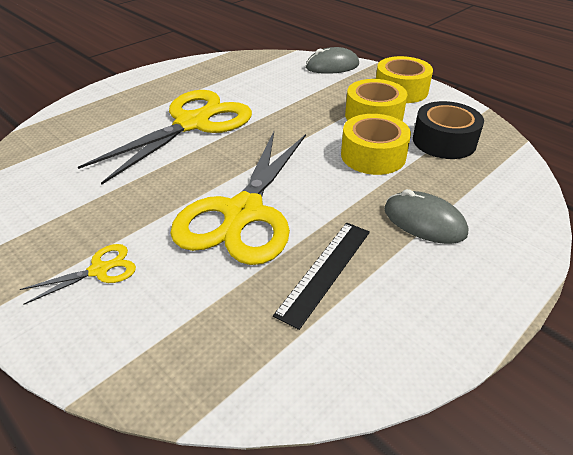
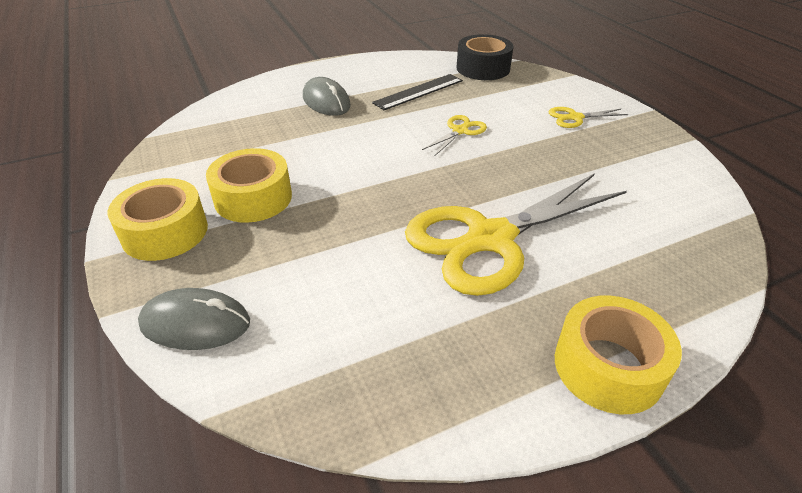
camera: 160 degrees left, 0 degrees up
(243, 213) = (460, 131): yellow scissors -> yellow scissors, size x0.42
(373, 155) = (308, 153): yellow tape -> yellow tape (608, 366)
(444, 141) = (223, 152): black tape -> black tape (483, 68)

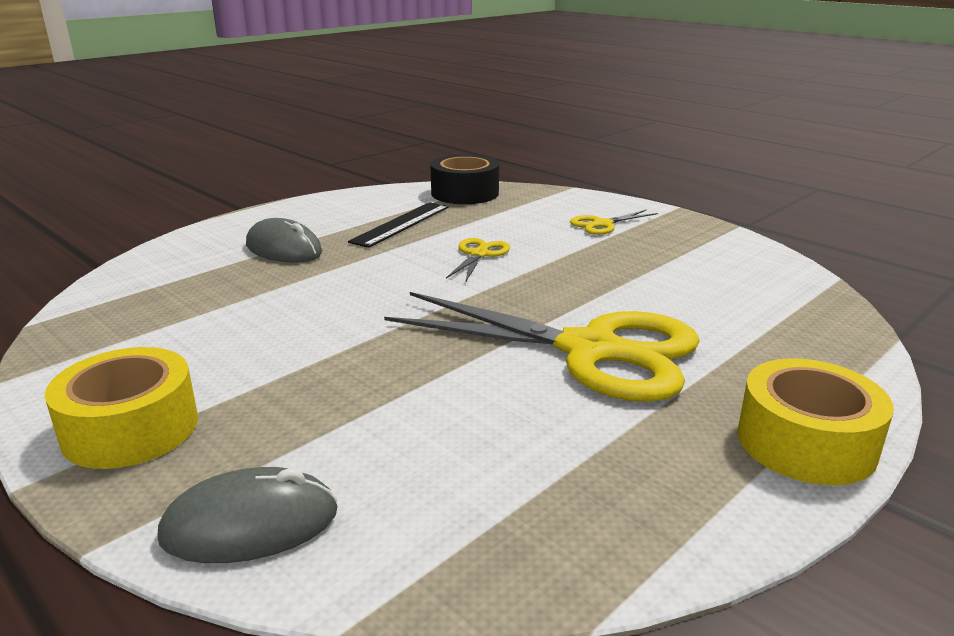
camera: 20 degrees left, 15 degrees down
(253, 198) = (246, 365): yellow tape -> none
(490, 239) = (590, 350): yellow scissors -> yellow scissors turned 105 degrees counterclockwise

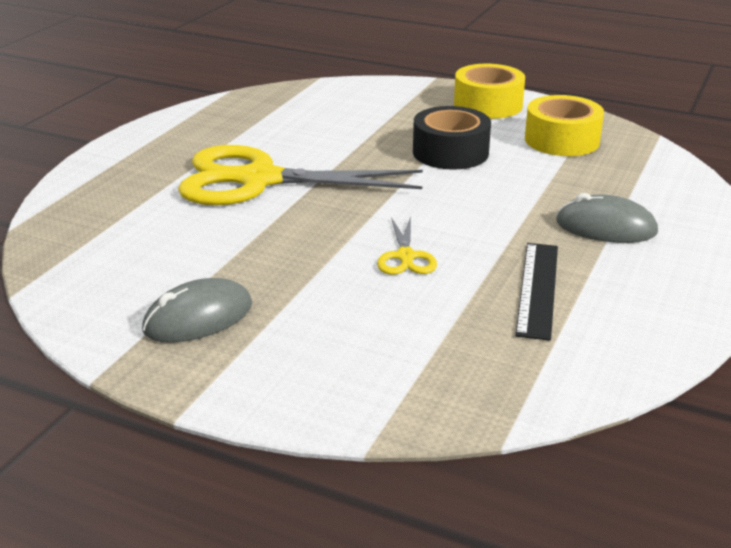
camera: 160 degrees right, 5 degrees up
(250, 524) = (383, 90): grey mouse -> grey mouse (198, 318)
(465, 193) = (527, 382): black tape -> black tape (450, 152)
(602, 224) = (287, 340): yellow scissors -> none
(806, 442) = (124, 151): yellow tape -> yellow tape (562, 140)

